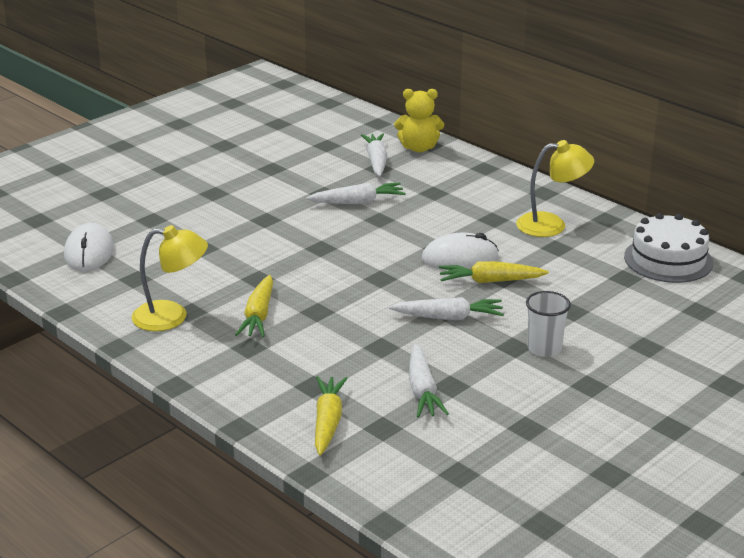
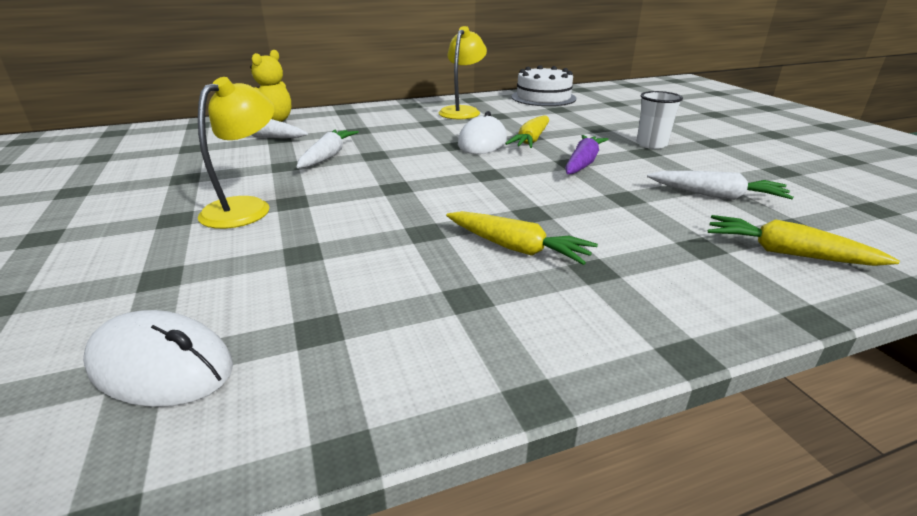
camera: 65 degrees left, 0 degrees up
(172, 317) = (471, 316): yellow lamp -> yellow lamp (246, 207)
(449, 317) = (583, 163): white carrot -> purple carrot

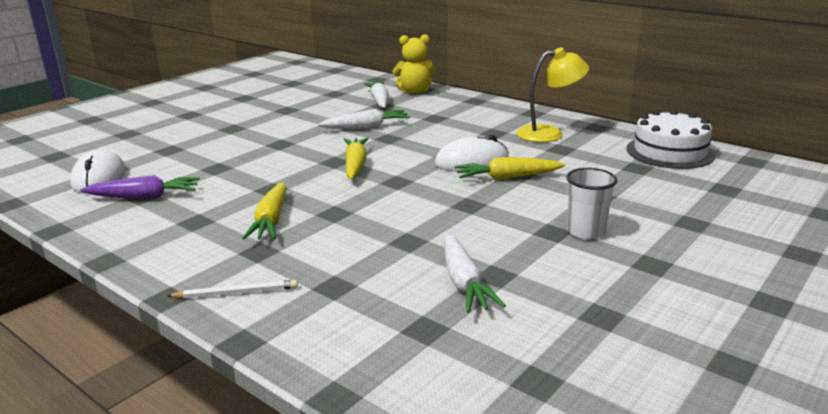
camera: 60 degrees right, 5 degrees down
(246, 207) = (261, 137): yellow lamp -> none
(583, 163) = (475, 210): purple carrot -> purple carrot (144, 197)
(694, 302) = (236, 293): none -> white pencil
(786, 253) = (355, 327): yellow carrot -> yellow carrot (355, 165)

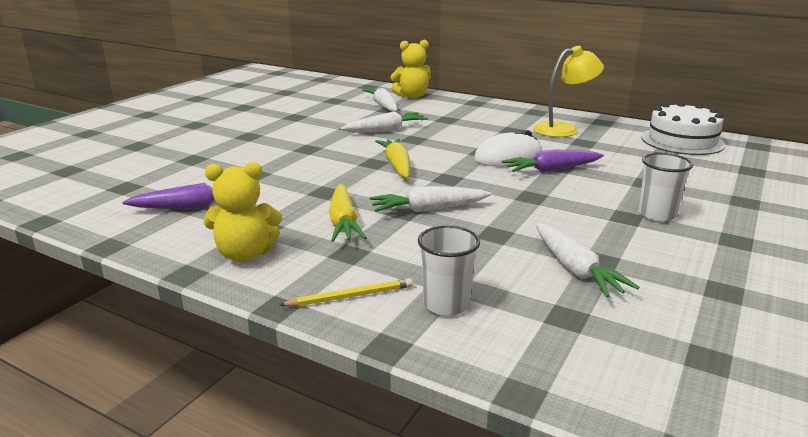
camera: 10 degrees left, 0 degrees up
(99, 178) = (130, 190): white mouse -> none
(166, 246) = (245, 254): none -> yellow teddy bear
(236, 293) = (350, 296): white pencil -> yellow pencil
(318, 307) = (446, 304): none -> white cup
(358, 212) = (428, 209): none -> white carrot
(507, 178) = (551, 170): yellow carrot -> purple carrot

